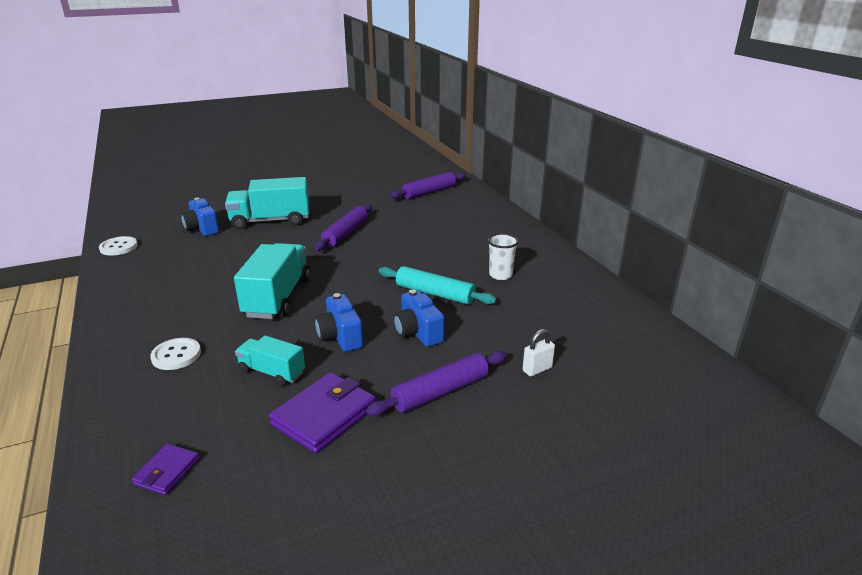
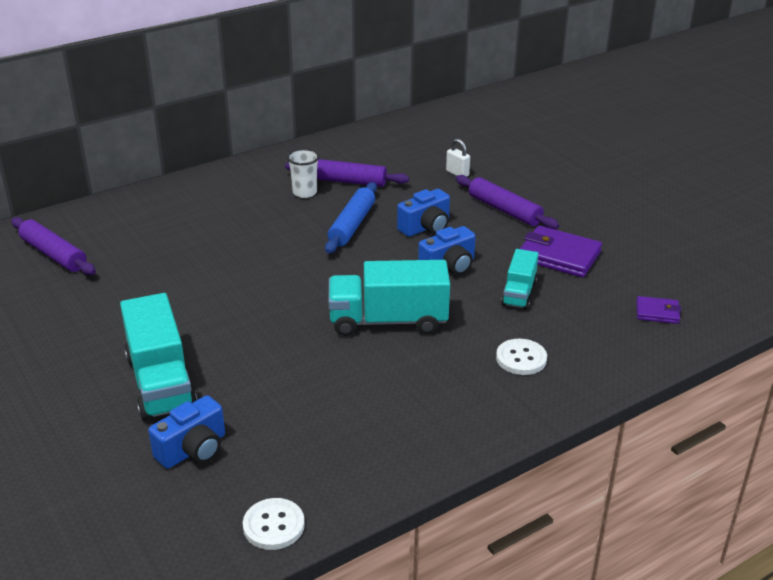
camera: 100 degrees left, 5 degrees up
(345, 234) = (207, 303): purple rolling pin -> purple rolling pin (346, 181)
(435, 293) = (352, 225): turquoise rolling pin -> blue rolling pin

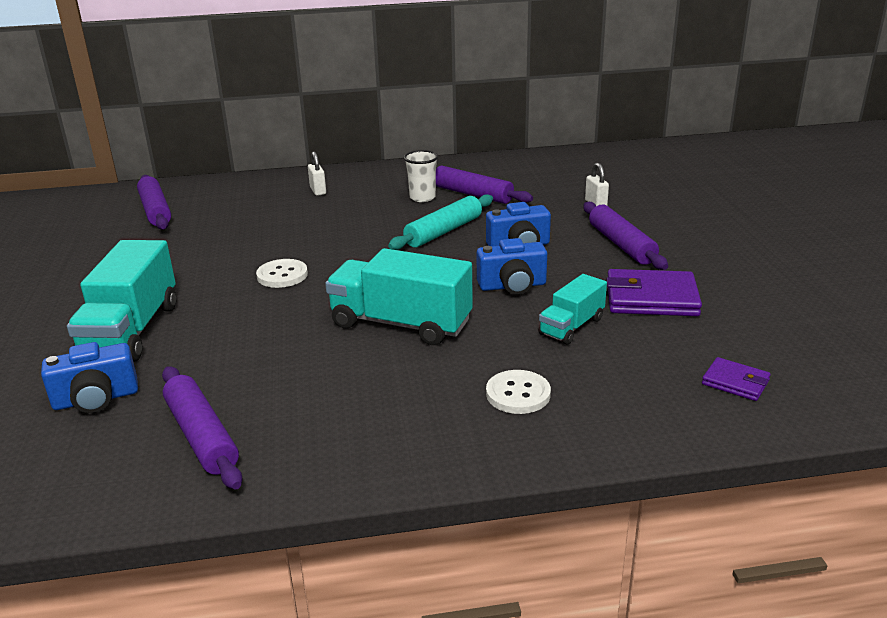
camera: 25 degrees right, 5 degrees down
(200, 202) = (318, 191): none -> white padlock
(273, 525) = (92, 497): white button -> white button (282, 275)
(313, 455) = (201, 436): none -> purple rolling pin
(352, 225) = (443, 231): blue rolling pin -> turquoise rolling pin
(559, 256) = (651, 298): purple wallet -> purple wallet turned 45 degrees counterclockwise

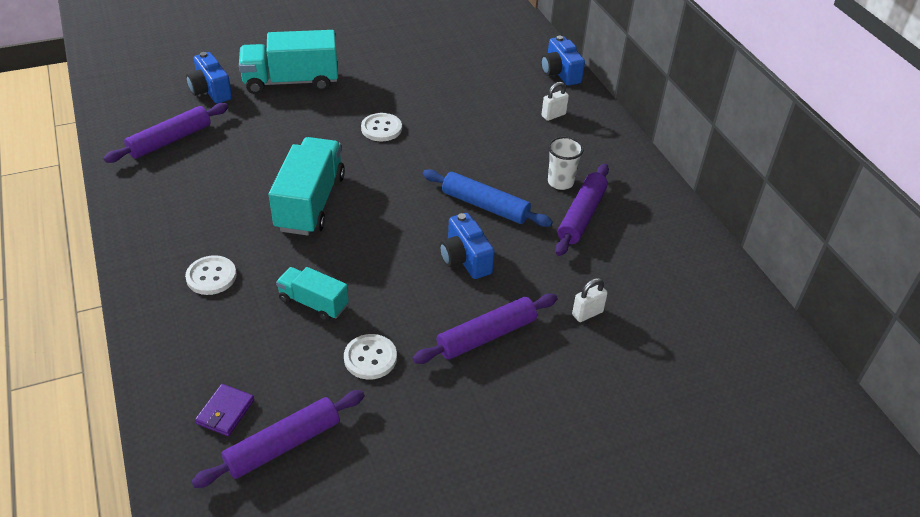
camera: 75 degrees right, 15 degrees up
(156, 210) = (483, 41): purple rolling pin -> purple rolling pin (283, 445)
(443, 231) = (485, 206): turquoise rolling pin -> blue rolling pin
(512, 286) = (382, 261): blue camera -> blue camera (560, 73)
(651, 298) = (370, 358): purple wallet -> white button

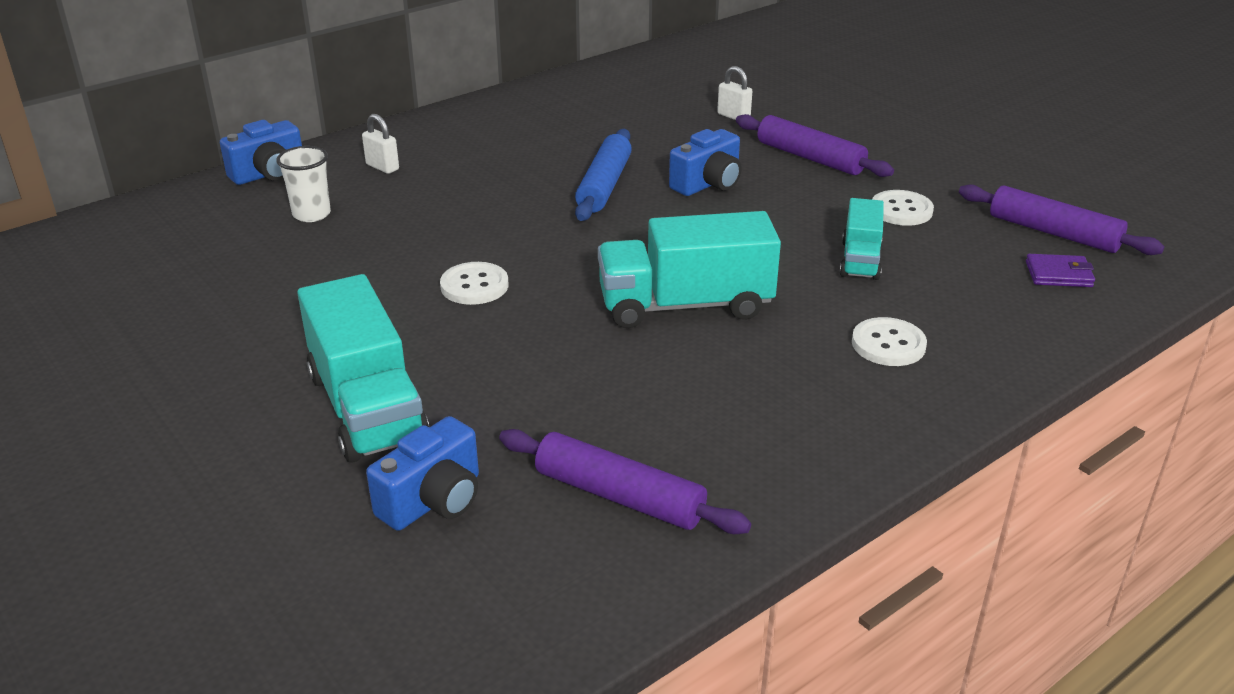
camera: 105 degrees left, 10 degrees down
(560, 182) = (528, 148): white cup -> white cup (311, 214)
(581, 216) = (584, 132): purple rolling pin -> none

